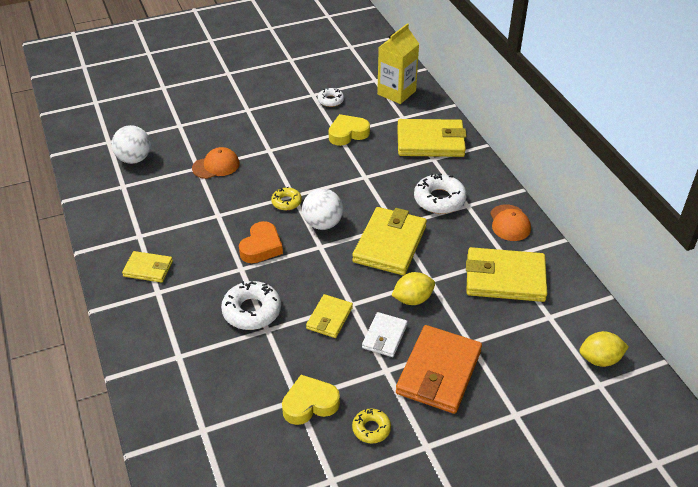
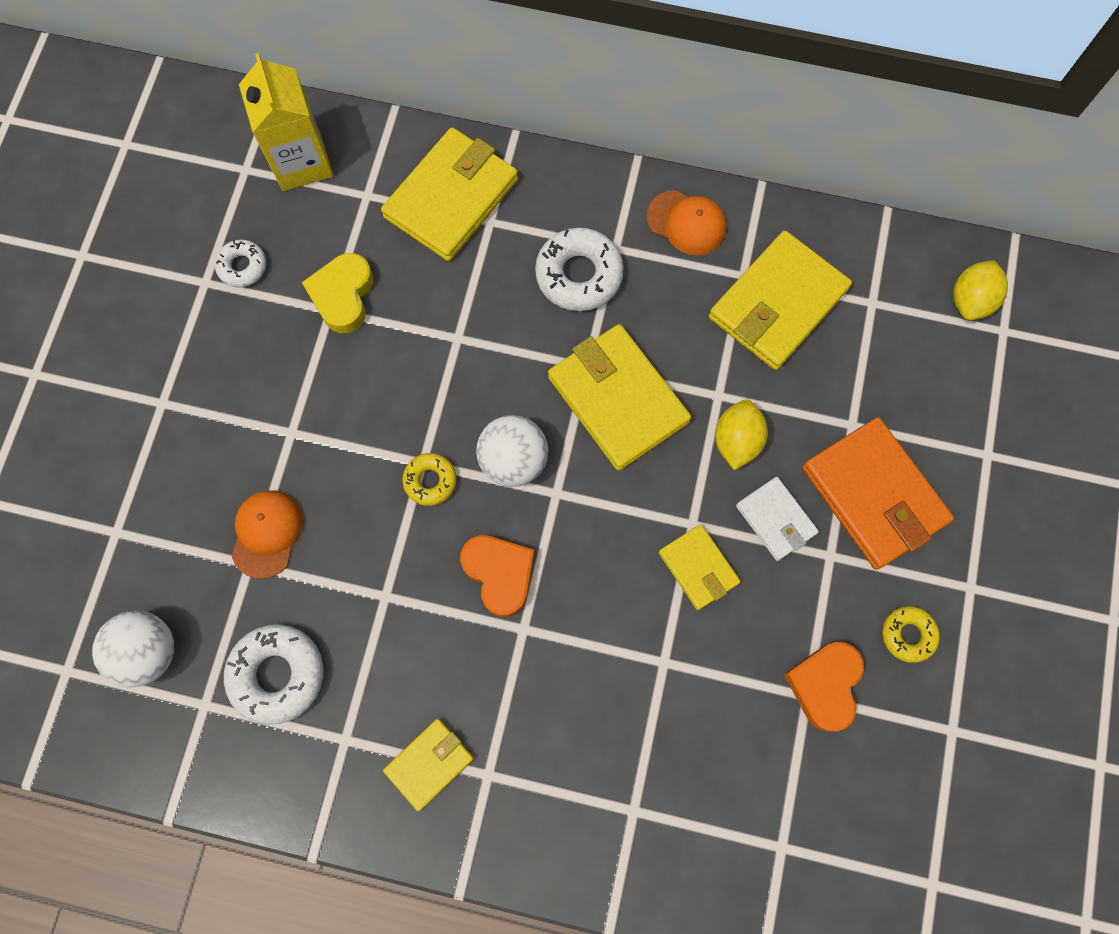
camera: 55 degrees left, 30 degrees up
(252, 311) = (616, 662): white donut -> white donut (277, 674)
(309, 404) = (824, 685): yellow heart -> orange heart

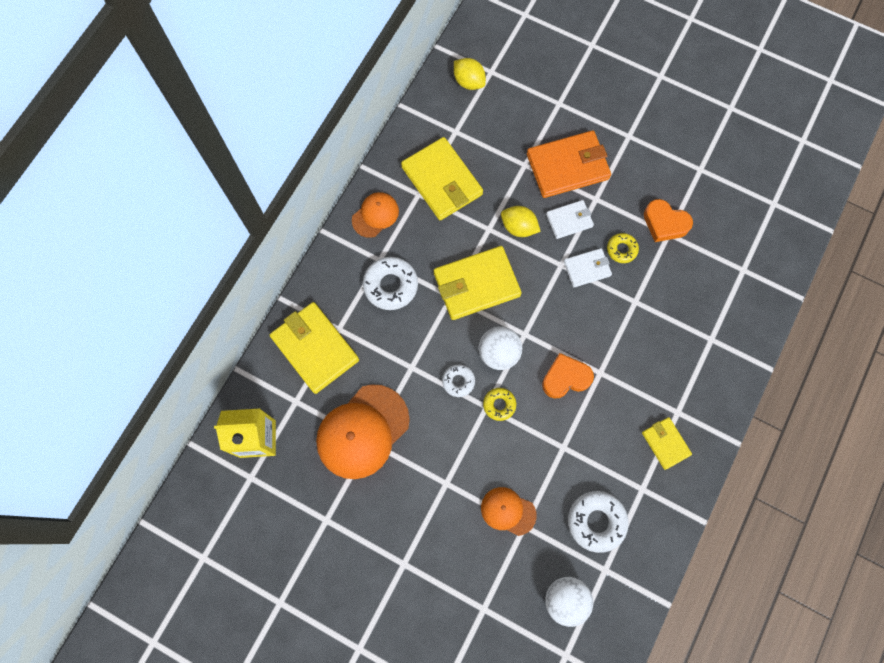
camera: 75 degrees left, 0 degrees up
(242, 266) = (322, 492): white donut -> white donut (458, 381)
(343, 296) = (362, 431): yellow heart -> orange cap
(698, 568) = (587, 268): yellow wallet -> white wallet
(908, 635) = (647, 174): yellow donut -> yellow donut (621, 249)

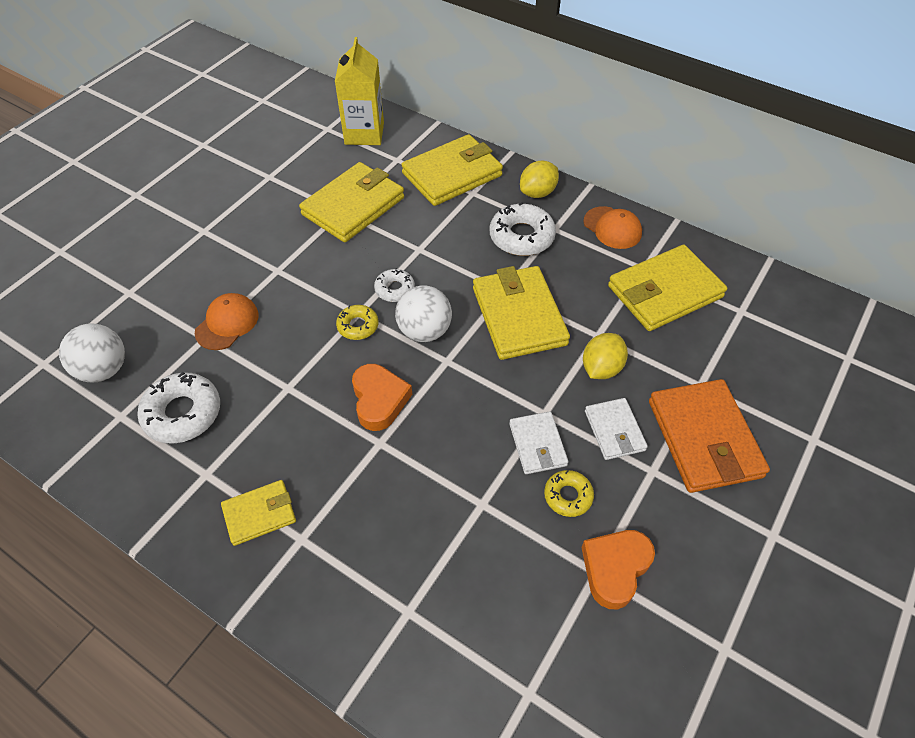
camera: 95 degrees right, 20 degrees down
(362, 431) = (353, 206): orange cap -> yellow wallet
(469, 82) = (824, 331): yellow lemon -> yellow lemon (537, 193)

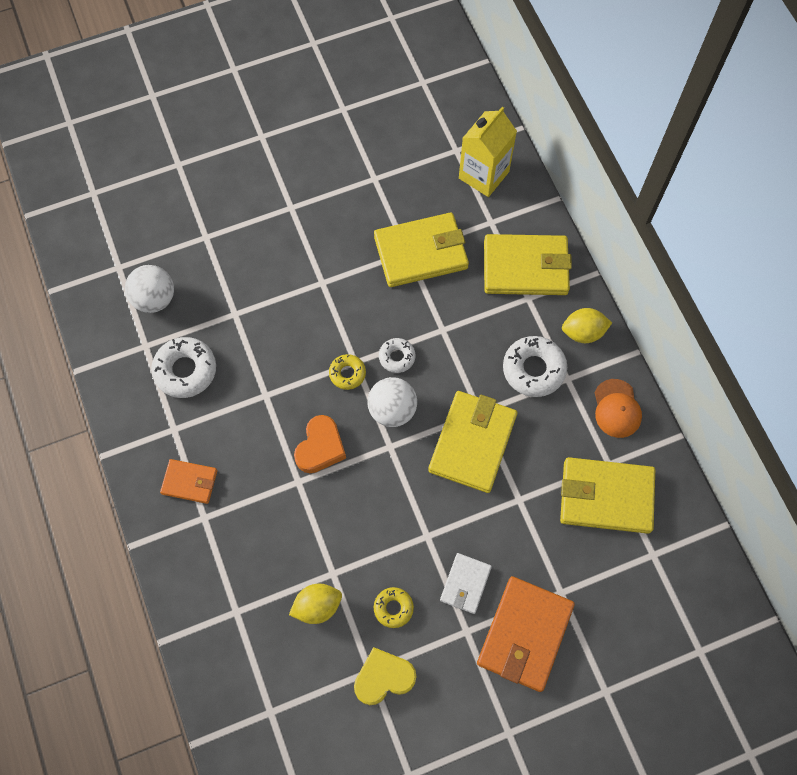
camera: 35 degrees right, 15 degrees up
(227, 323) = (257, 311): orange cap -> none
(259, 514) = (189, 482): yellow wallet -> orange wallet
(537, 444) = (403, 557): white wallet -> none
(601, 368) = (498, 529): yellow lemon -> yellow lemon (317, 606)
(615, 568) = (383, 677): orange heart -> yellow heart

